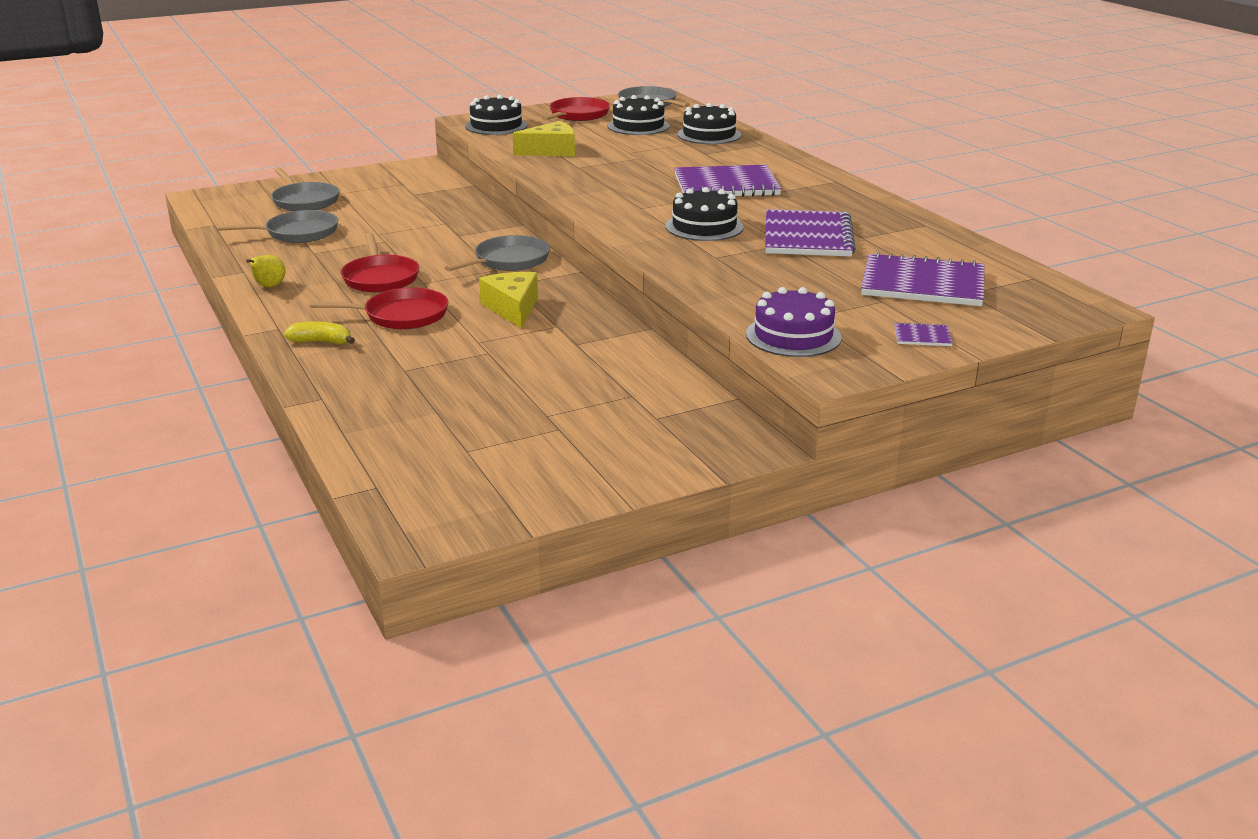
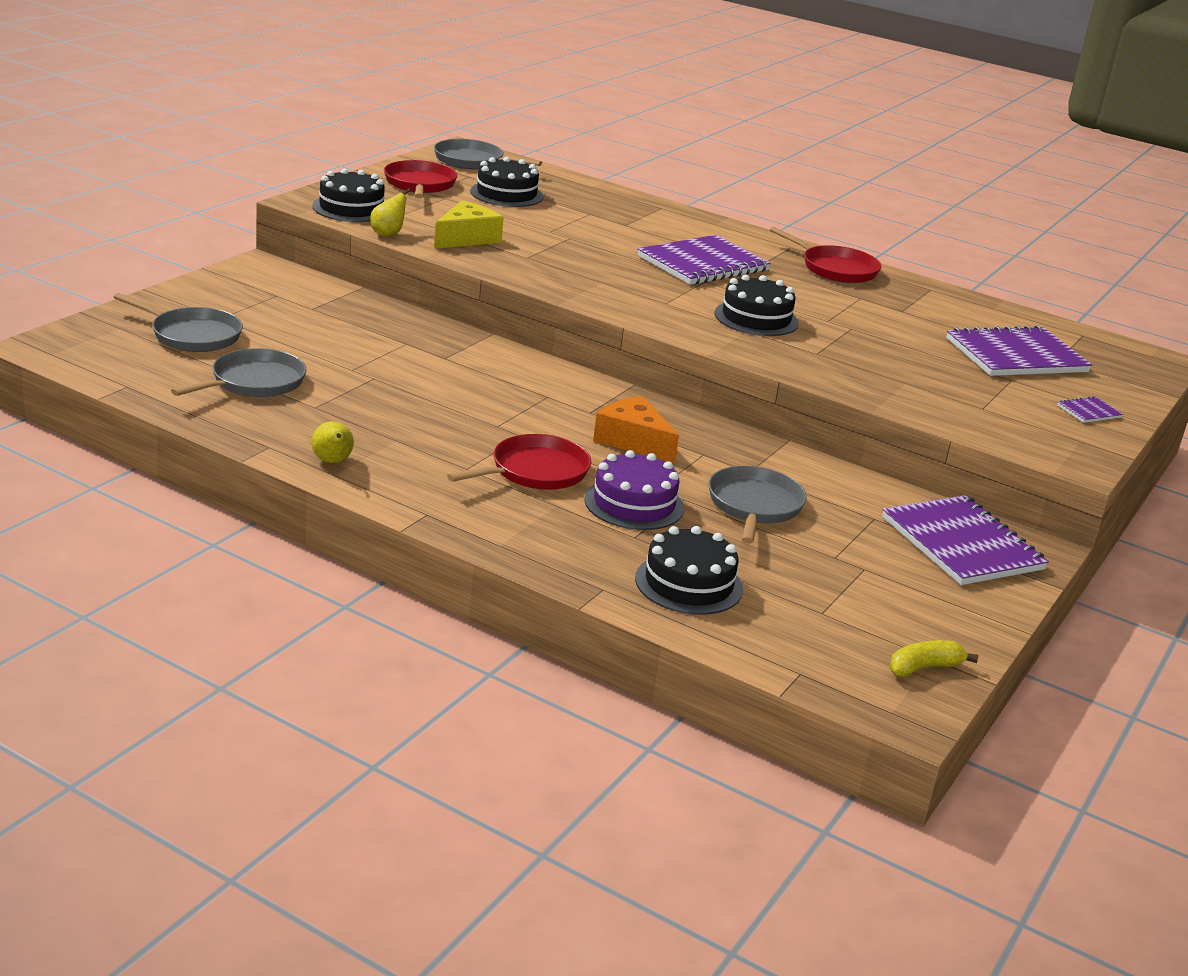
camera: 35 degrees left, 0 degrees up
(321, 342) = (500, 521): yellow banana -> yellow banana (924, 668)
(380, 278) = (442, 428): red pan -> red pan (836, 269)
(495, 143) = (388, 234): none -> yellow pear
(509, 260) = (545, 382): grey pan -> grey pan (754, 506)
(513, 308) = (633, 441): yellow cheese -> orange cheese
(709, 135) = (594, 199): black cake -> black cake (688, 584)
(793, 336) = (999, 430): purple cake -> purple cake (634, 504)
(807, 237) = (858, 317): purple notebook -> purple notebook (961, 544)

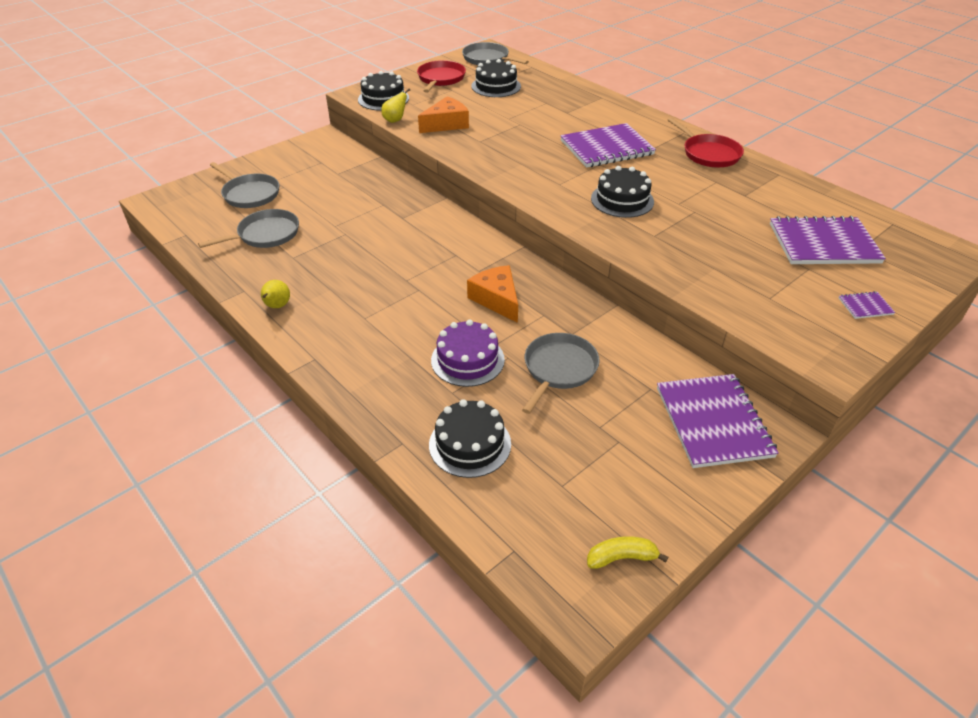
camera: 20 degrees right, 15 degrees up
(466, 238) = (446, 124): yellow cheese -> orange cheese
(535, 471) = (411, 324): red pan -> none

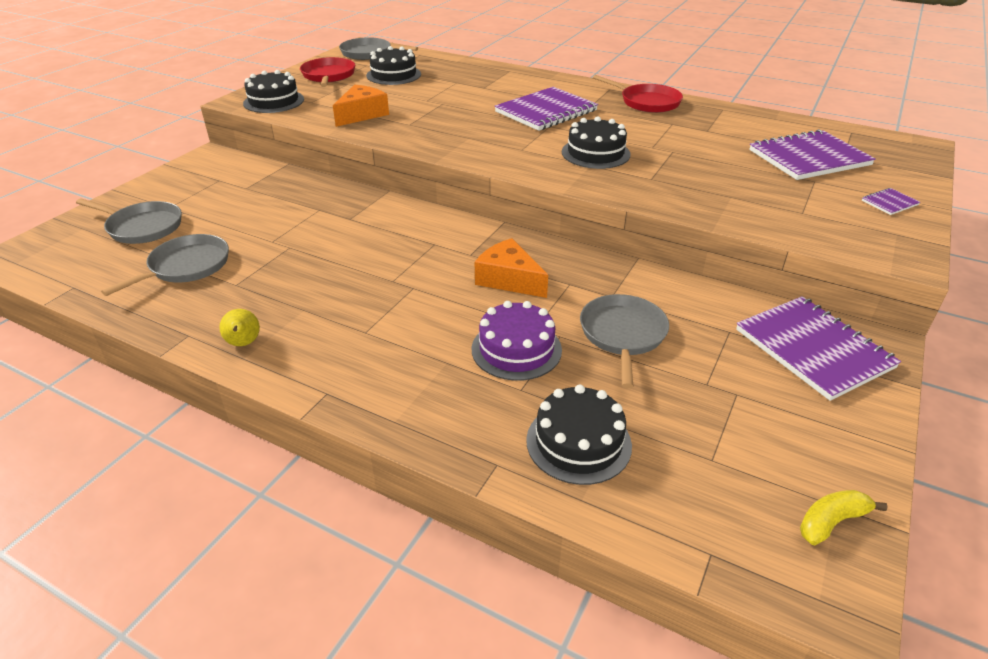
camera: 20 degrees left, 5 degrees down
(395, 120) = (300, 119): yellow pear -> none

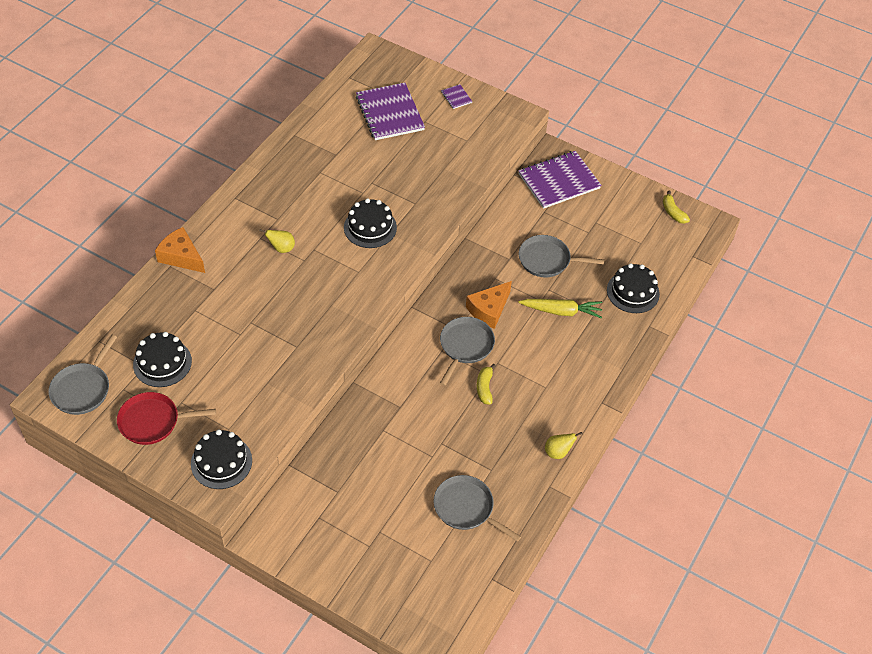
camera: 90 degrees left, 15 degrees up
(142, 227) = (403, 557): grey pan -> grey pan (465, 346)
(362, 114) = (268, 384): orange cheese -> orange cheese (181, 256)
(370, 277) = (484, 388): none -> yellow banana
(516, 349) = (561, 311): purple cake -> yellow carrot
(546, 111) = (281, 248): purple notebook -> yellow pear
(647, 102) = (271, 178): red pan -> none

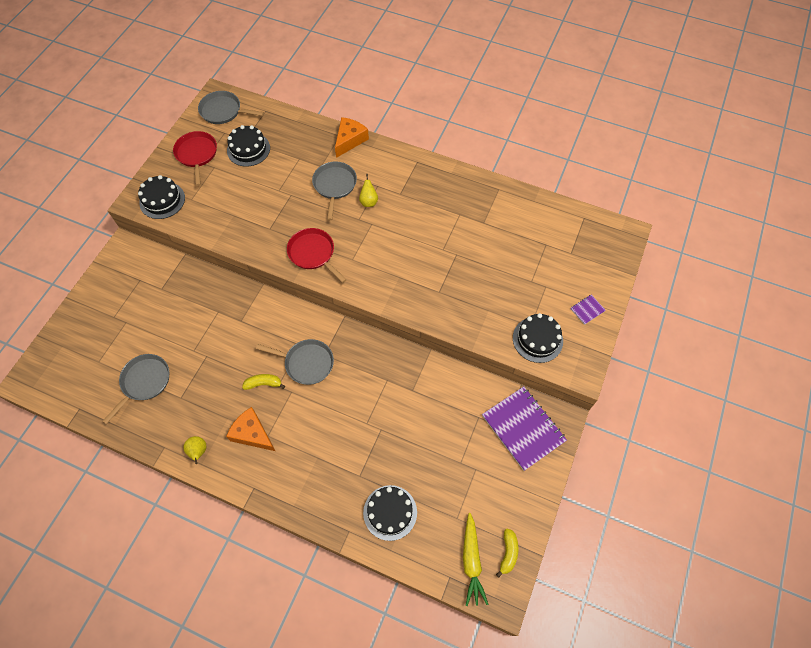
camera: 85 degrees right, 10 degrees up
(342, 306) = (313, 253): none -> red pan
(370, 227) = (403, 260): black cake -> black cake (537, 339)
(390, 113) = (547, 256): purple notebook -> none
(489, 310) = (349, 378): orange cheese -> orange cheese (252, 433)
(547, 260) = (417, 425): grey pan -> grey pan (334, 185)
(561, 311) = (356, 443): yellow carrot -> yellow carrot (471, 561)
(673, 212) = (508, 553): yellow banana -> yellow banana turned 135 degrees clockwise

